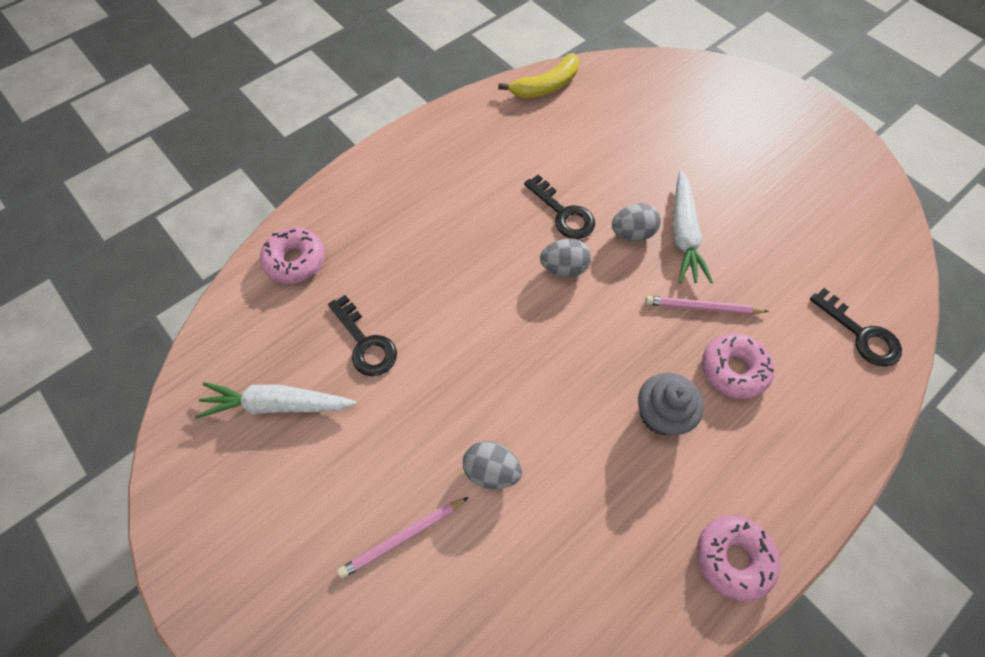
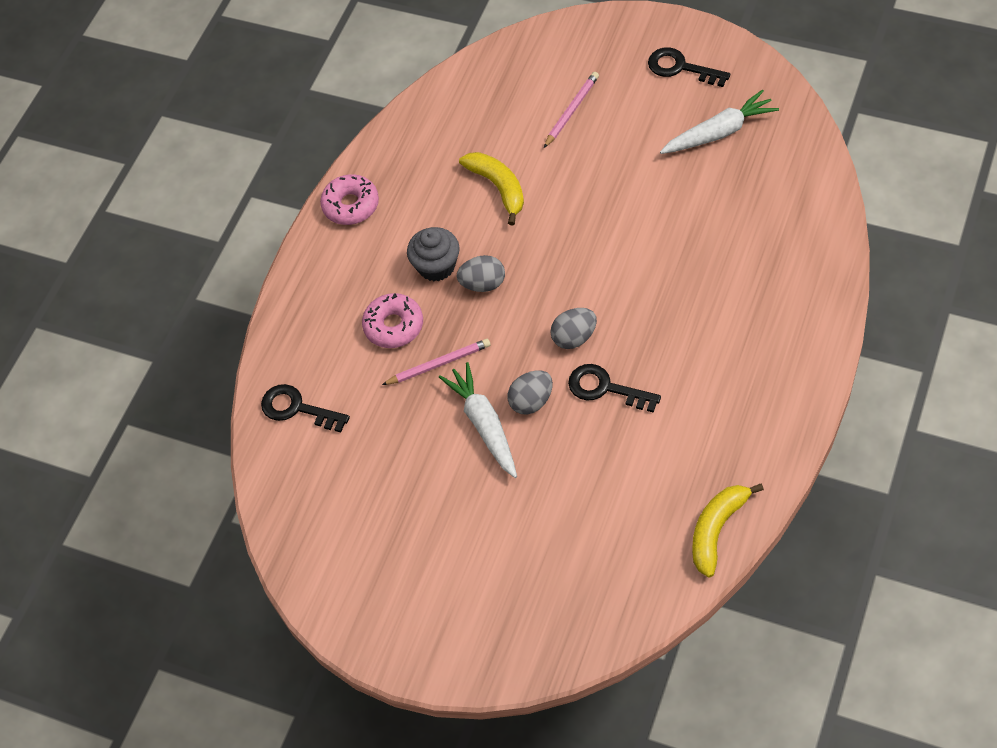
camera: 160 degrees right, 5 degrees down
(295, 261) = (804, 226): pink donut -> none
(365, 343) = (692, 200): black key -> black key (680, 68)
(491, 470) = (539, 172): grey egg -> grey egg (483, 284)
(547, 476) = (498, 188): none -> yellow banana

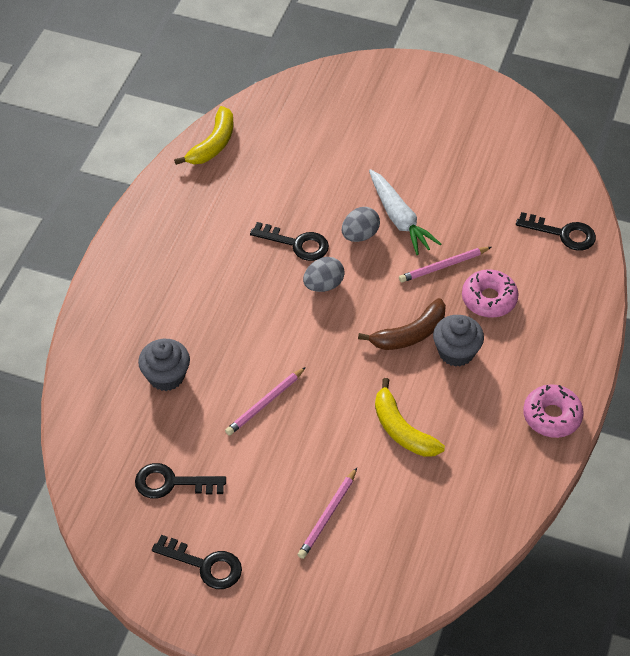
camera: 170 degrees right, 5 degrees down
(483, 284) = (409, 334): grey egg -> brown banana
(633, 208) = (265, 403): none -> pink pencil
(719, 132) = (171, 483): white carrot -> black key
(738, 231) = (166, 376): none -> grey cupcake

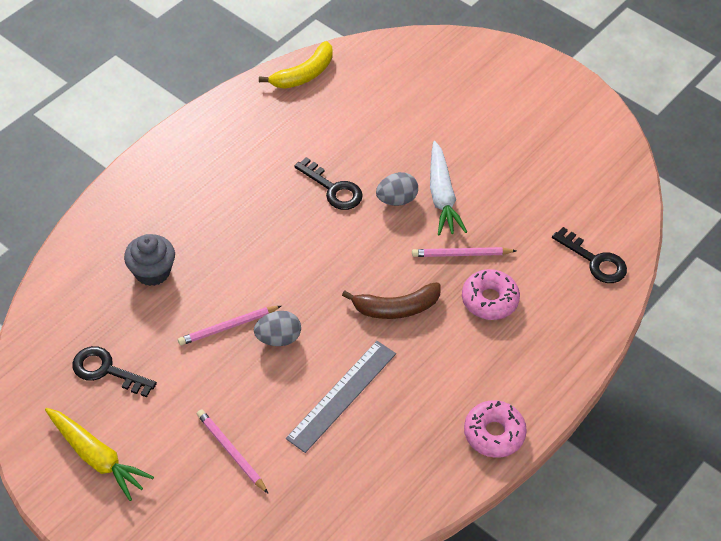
camera: 20 degrees right, 0 degrees up
(205, 565) = (97, 457): black key -> yellow carrot
(323, 285) = (338, 235): grey egg -> grey egg (278, 338)
(328, 515) = (231, 452): pink pencil -> pink pencil turned 90 degrees clockwise
(402, 429) = (342, 395): yellow banana -> grey ruler
(456, 352) = (432, 340): grey cupcake -> none

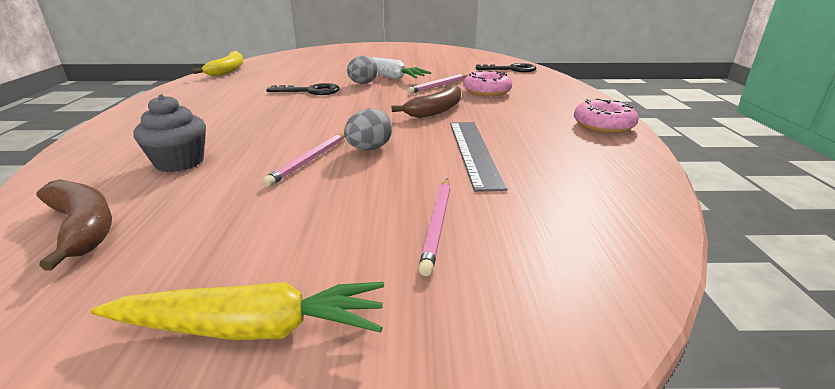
camera: 40 degrees left, 25 degrees down
(70, 322) = (83, 228): none -> brown banana
(106, 370) = (182, 241): black key -> none
(231, 452) = (437, 225): pink pencil -> pink pencil turned 90 degrees counterclockwise

